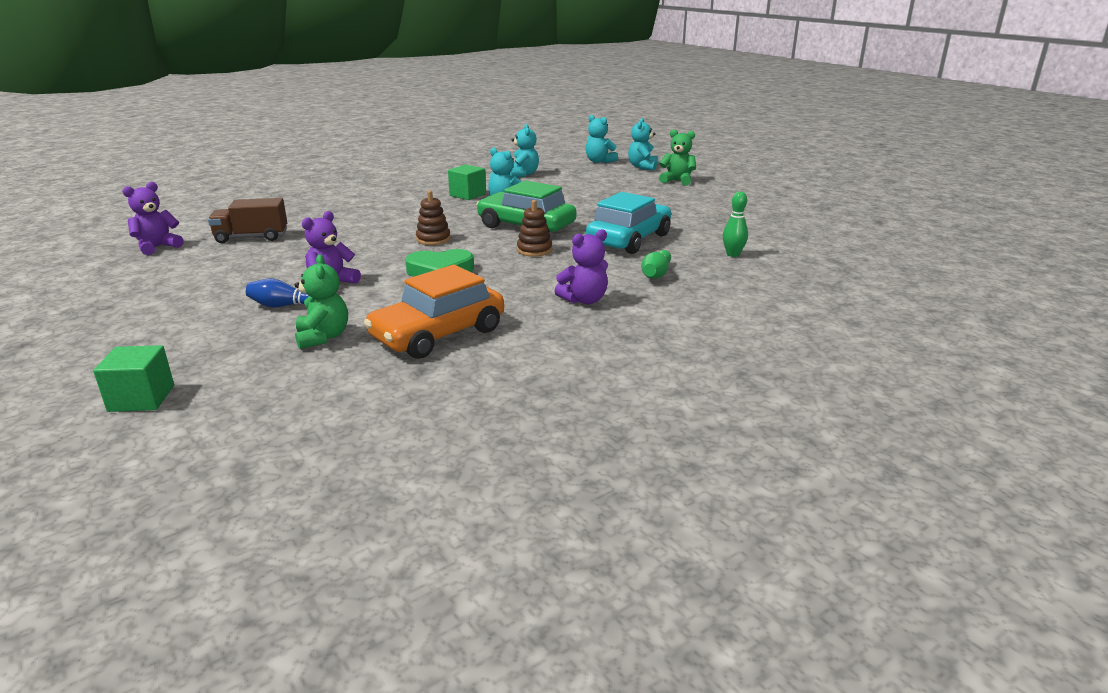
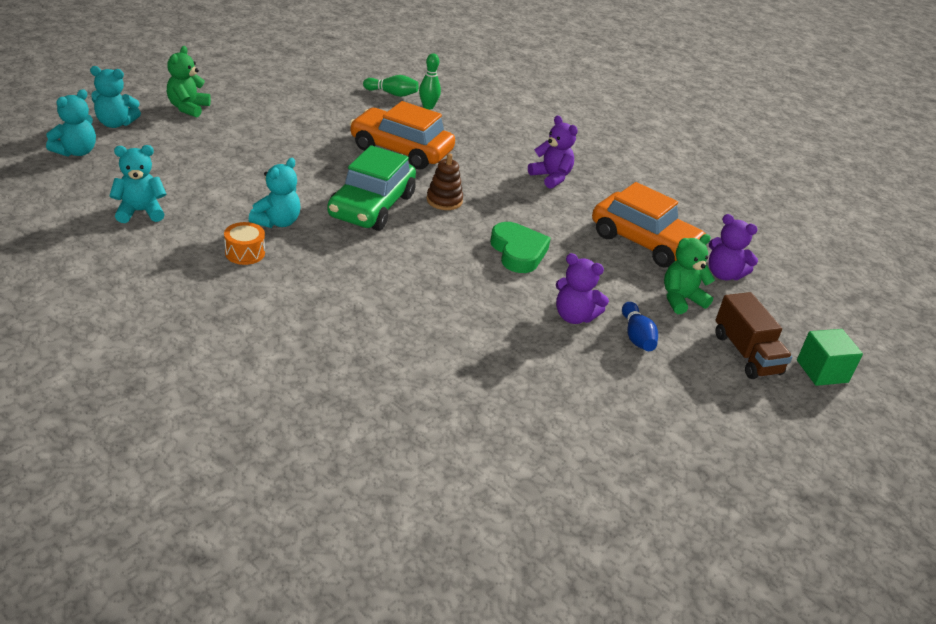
camera: 105 degrees left, 10 degrees up
(157, 247) = (517, 508): purple teddy bear -> purple teddy bear (723, 274)
(251, 237) = (454, 419): brown truck -> brown truck (746, 354)
(433, 239) = (427, 265): brown stacking toy -> none
(467, 195) = (245, 253): green cube -> orange drum
(629, 239) = (401, 150): turquoise car -> orange car
(656, 274) = (484, 143): green bowling pin -> green bowling pin (392, 94)

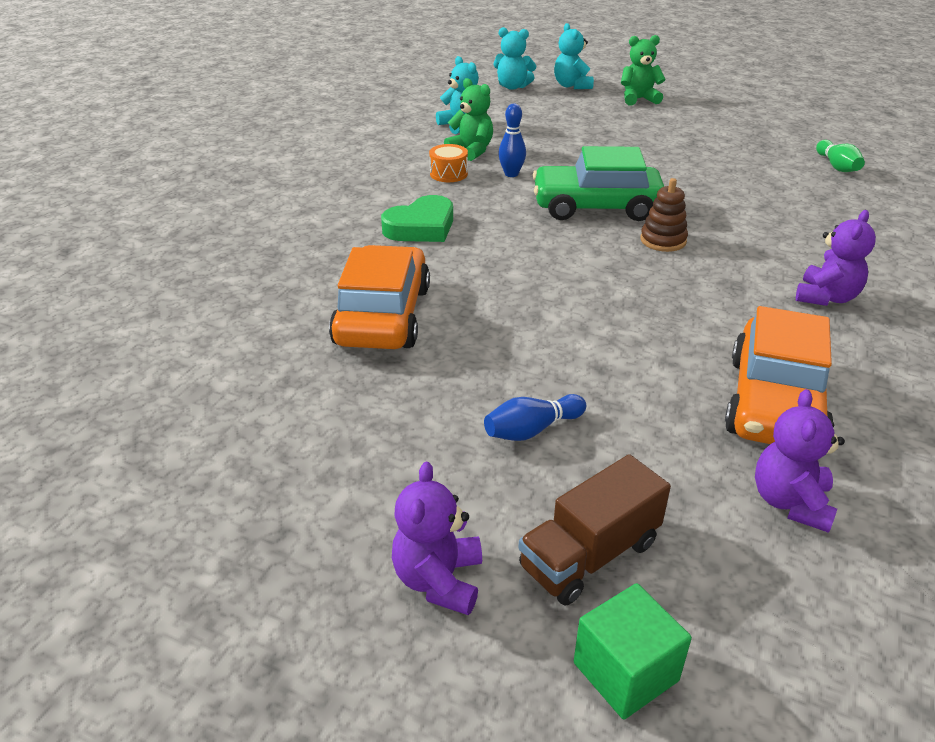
camera: 75 degrees right, 0 degrees up
(277, 222) = (511, 174): turquoise teddy bear -> blue bowling pin
(401, 150) = (727, 196): orange car -> orange car (383, 315)
(428, 107) = (848, 190): green bowling pin -> none
(518, 252) = (619, 306): green heart -> green heart (421, 227)
(574, 316) = (527, 370): purple teddy bear -> purple teddy bear (439, 580)
(681, 299) = (664, 461): green teddy bear -> green teddy bear (471, 151)

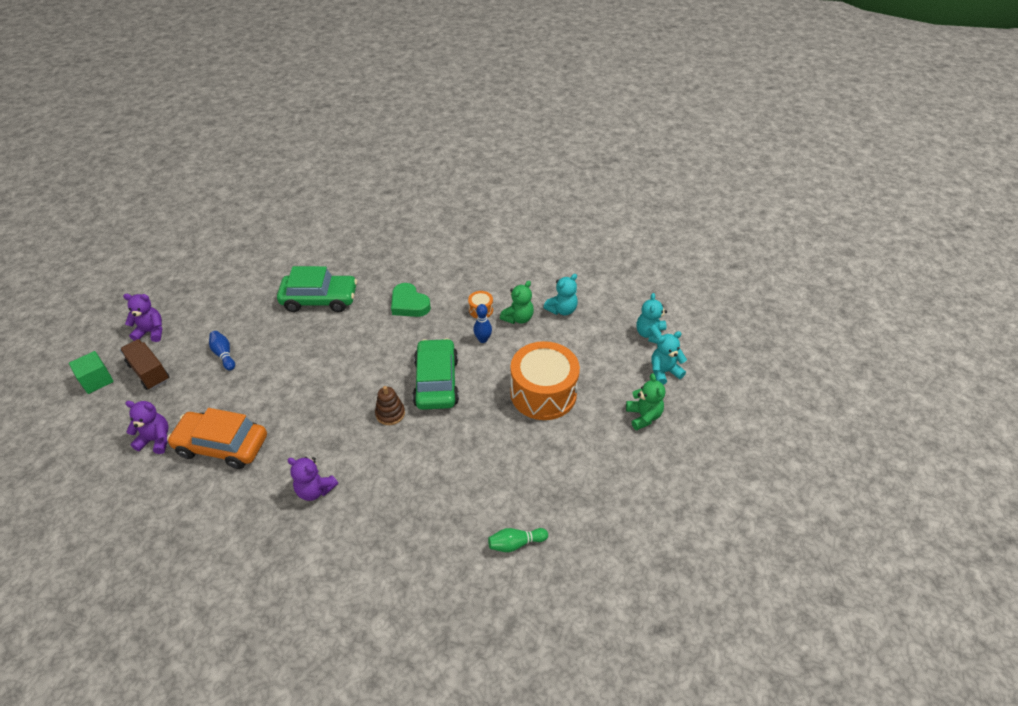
camera: 85 degrees right, 10 degrees up
(383, 315) = (320, 299): orange car -> green car
(610, 143) = (543, 393): none -> orange drum

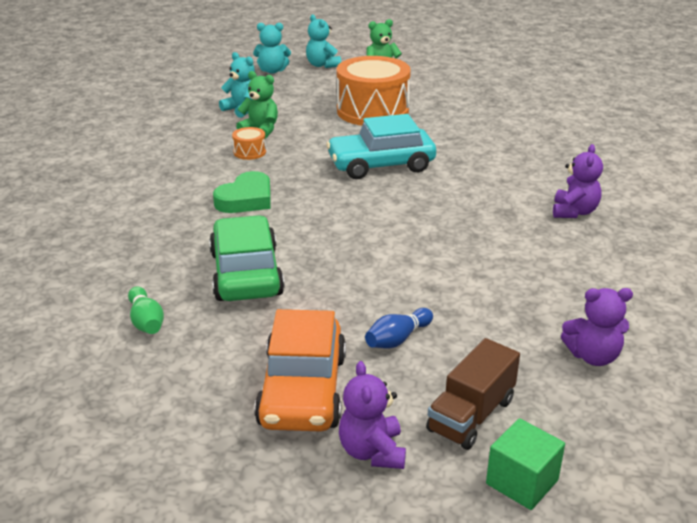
camera: 100 degrees left, 15 degrees down
(156, 440) = (593, 356): purple teddy bear -> purple teddy bear turned 90 degrees counterclockwise
(222, 445) = (562, 292): orange car -> orange car (302, 390)
(390, 413) = (442, 185): brown stacking toy -> none
(436, 382) = (381, 165): green car -> turquoise car
(483, 339) = (302, 146): blue bowling pin -> none
(515, 543) = (552, 111): green bowling pin -> green bowling pin (146, 321)

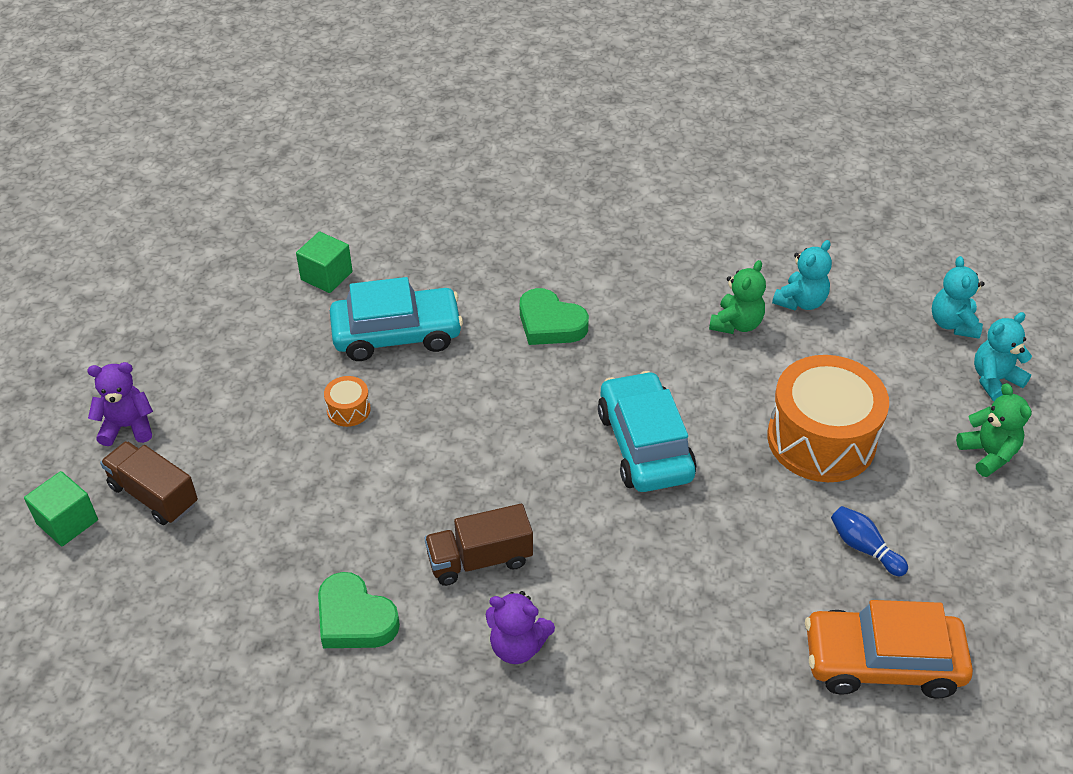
camera: 90 degrees right, 15 degrees up
(146, 321) = (326, 276): green bowling pin -> green cube
(246, 273) = (397, 334): green car -> turquoise car
(249, 152) = (671, 318): orange drum -> orange drum (348, 410)
(302, 390) = (212, 382): orange car -> orange car (882, 662)
(397, 339) = (271, 448): blue bowling pin -> blue bowling pin (864, 547)
(503, 227) = (480, 560): none -> brown truck
(577, 280) = (354, 618): none -> green heart
(593, 356) = (216, 606): purple teddy bear -> none

